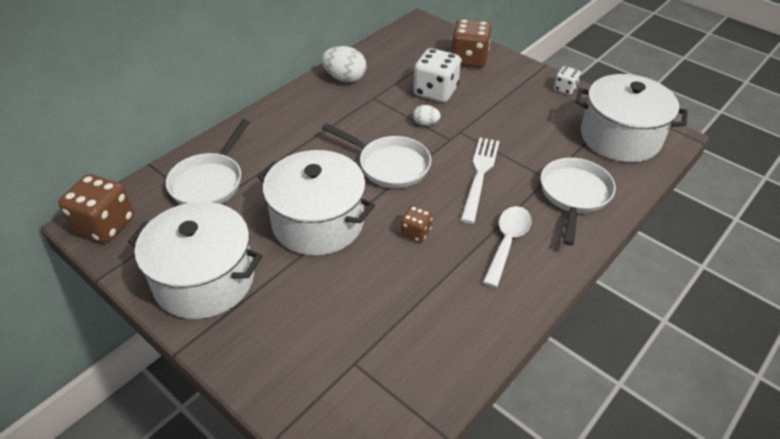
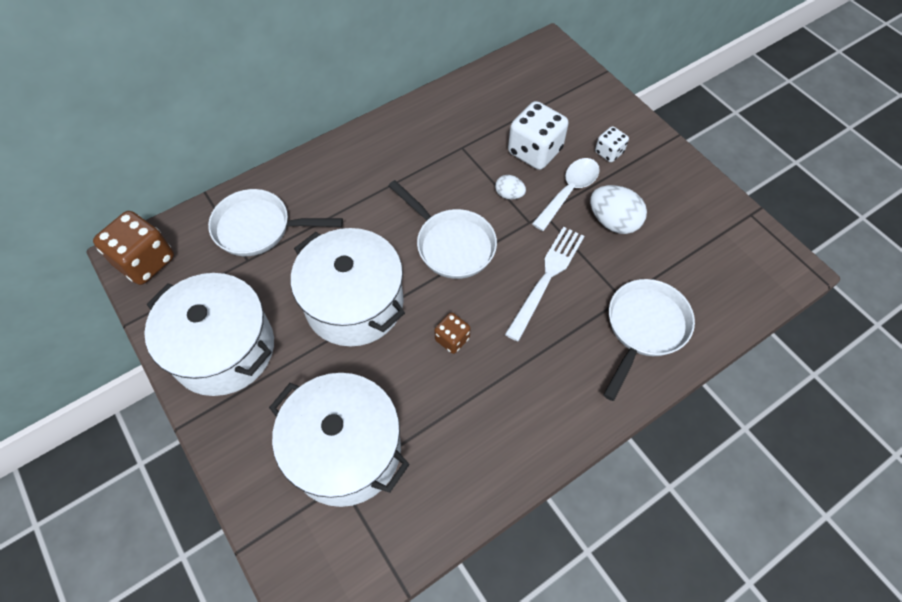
camera: 15 degrees right, 15 degrees up
(209, 182) = (259, 228): white pan -> white pan turned 60 degrees clockwise
(345, 78) = (438, 114): white egg -> white egg (613, 222)
(469, 59) = (589, 111): brown dice -> none
(507, 242) = (546, 374): white spoon -> white spoon (569, 191)
(565, 89) = (689, 175): white dice -> white dice (609, 152)
(620, 137) = (729, 258): white pot -> white pot (345, 450)

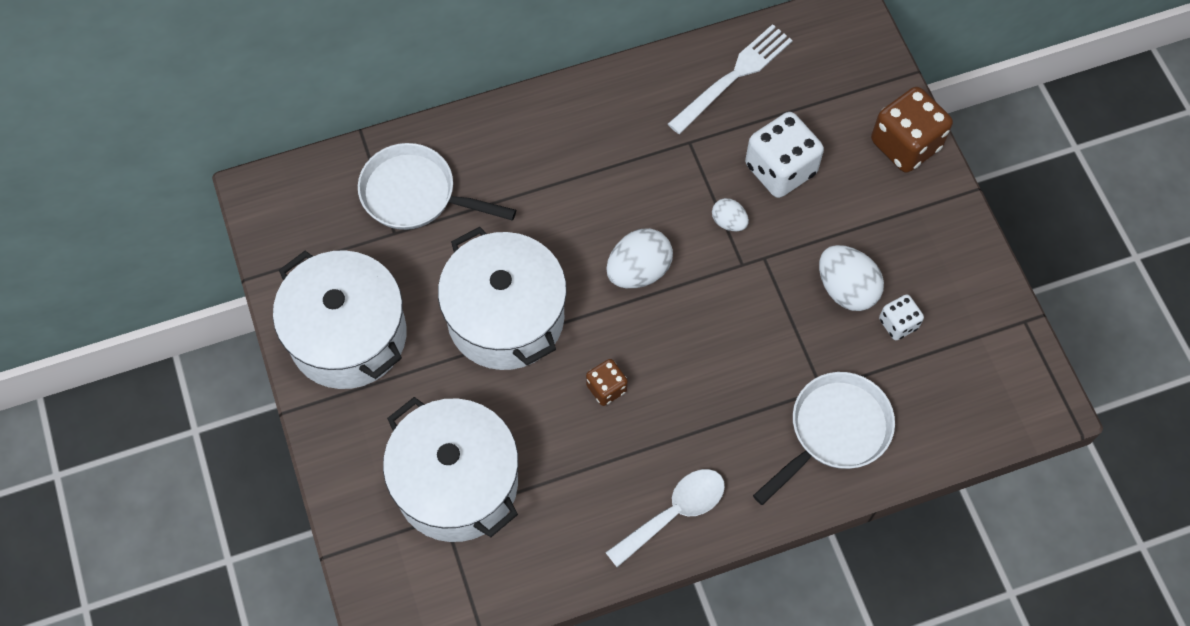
camera: 15 degrees right, 5 degrees up
(145, 261) = (278, 206): brown dice -> brown dice (905, 144)
(451, 244) = (638, 271): white pan -> white egg
(546, 278) = (739, 342): white fork -> white fork (733, 77)
(569, 191) = (805, 235): white spoon -> white spoon (674, 513)
(609, 152) = (875, 193): white dice -> white dice (898, 324)

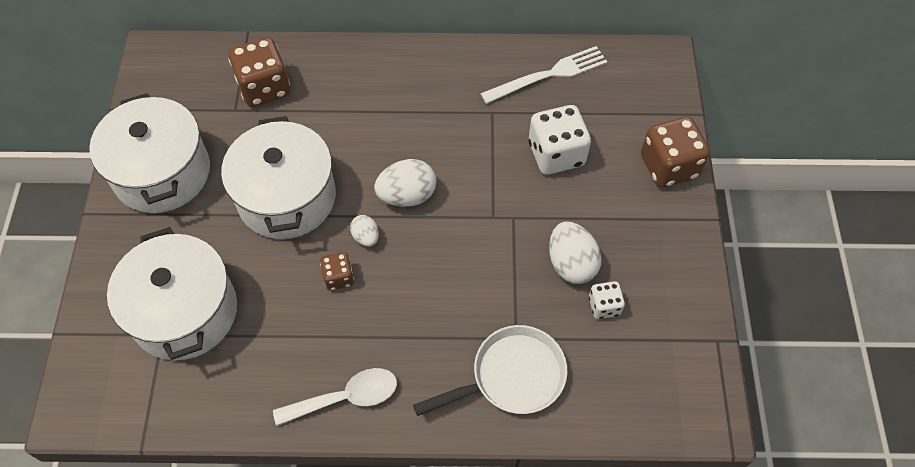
camera: 20 degrees right, 5 degrees down
(415, 195) = (264, 87): white pan -> brown dice
(729, 222) = (496, 181): white egg -> white egg (366, 237)

